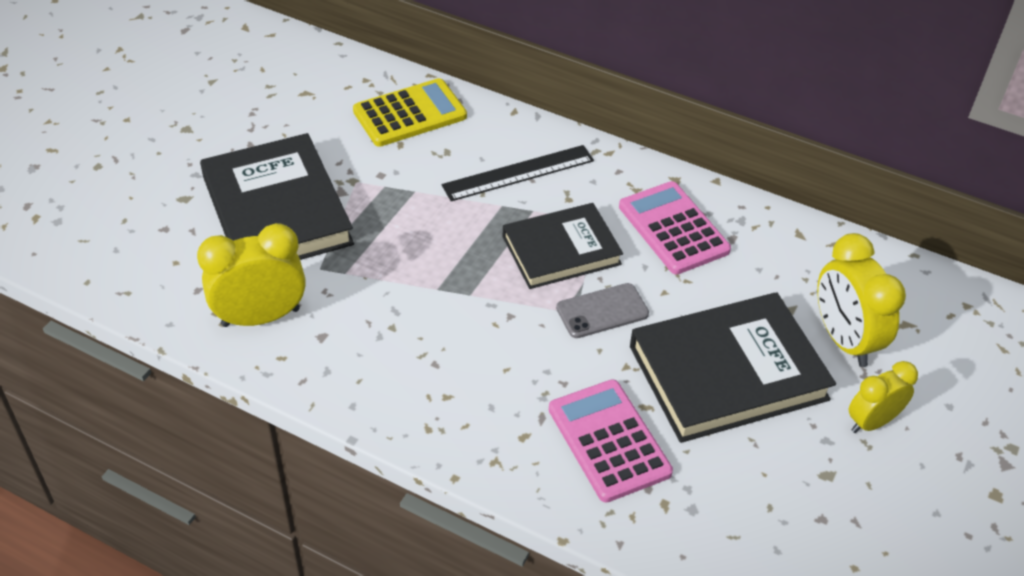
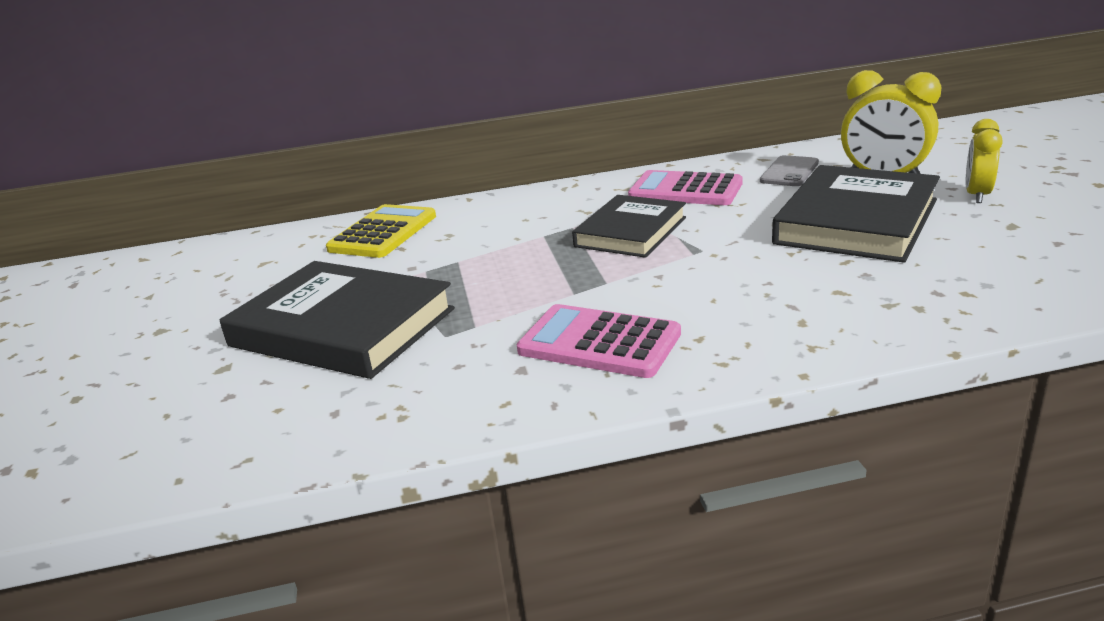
camera: 35 degrees left, 20 degrees down
(261, 317) = (437, 391): yellow clock -> none
(518, 173) = (526, 218): black ruler -> none
(602, 311) = (719, 240): grey phone -> grey phone (789, 172)
(609, 441) = (862, 288): pink calculator -> pink calculator (599, 343)

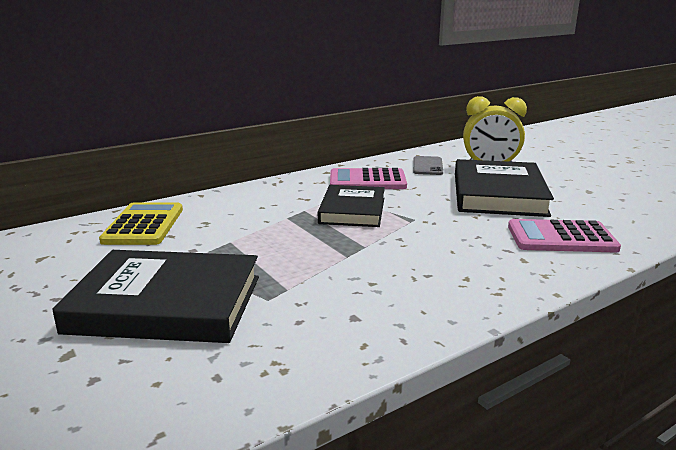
camera: 25 degrees left, 5 degrees down
(599, 343) = (398, 290): pink calculator -> pink calculator (561, 238)
(977, 195) = (553, 175): yellow clock -> none

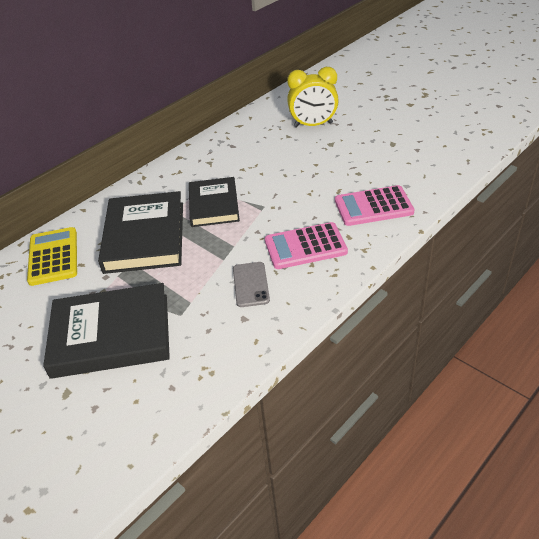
camera: 10 degrees left, 20 degrees up
(367, 181) = (216, 163): pink calculator -> pink calculator (305, 246)
(427, 166) = (262, 133): grey phone -> grey phone (251, 284)
(498, 194) = (323, 161): black book -> black book (144, 237)

